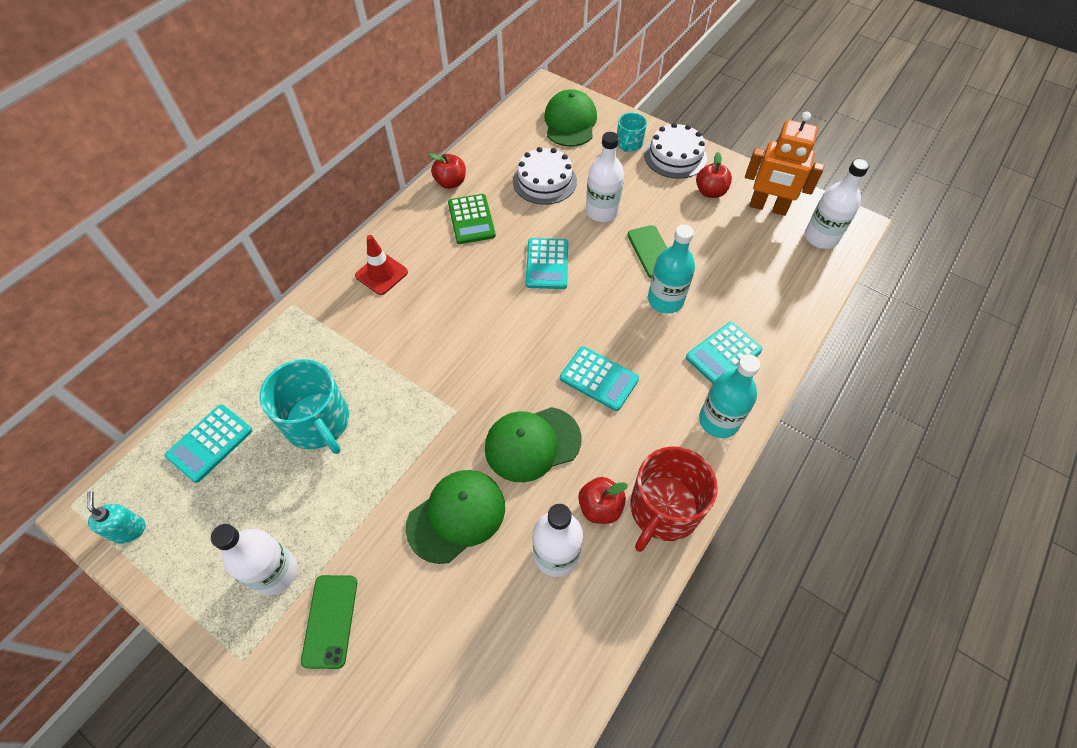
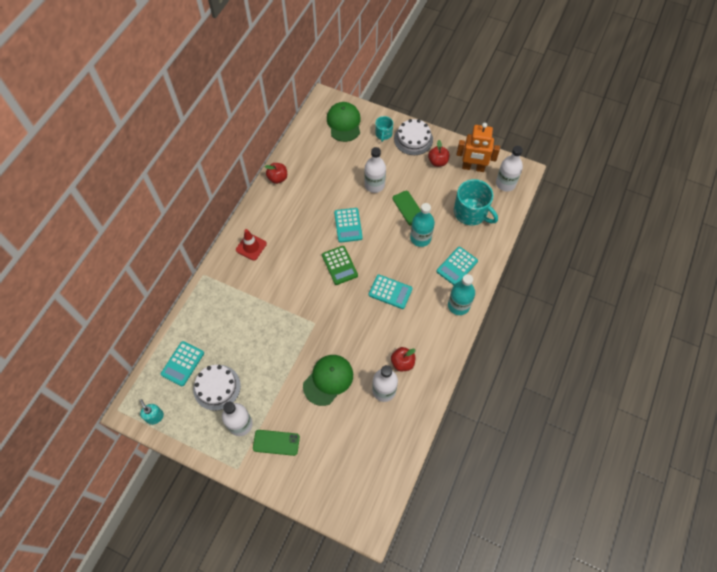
camera: 10 degrees left, 5 degrees up
(318, 422) = (239, 342): turquoise mug -> turquoise mug (471, 212)
(330, 620) = (276, 442): green phone -> green phone turned 75 degrees counterclockwise
(471, 219) = (296, 202): green calculator -> green calculator (339, 265)
(532, 444) = (360, 334): green cap -> none
(544, 181) = (336, 168): white cake -> white cake (217, 387)
(663, 509) = (435, 358): red mug -> none

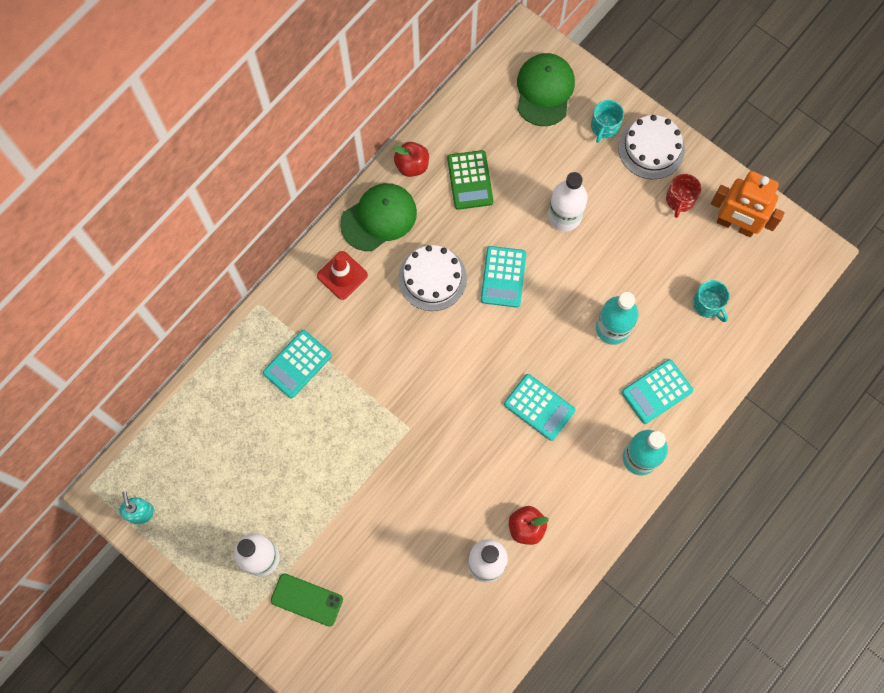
camera: 15 degrees right, 10 degrees up
(182, 363) = (197, 441): turquoise calculator -> turquoise calculator (297, 364)
(217, 387) = (239, 491): white cake -> white cake (432, 278)
(328, 380) = (407, 524): green cap -> green cap (379, 218)
(339, 265) = (472, 342): green calculator -> green calculator (470, 180)
(408, 208) = (608, 271): green phone -> none
(437, 162) = (680, 200): red apple -> red mug
(471, 212) = (708, 304): turquoise mug -> turquoise mug, size x0.54
(505, 183) = (780, 267): white bottle -> none

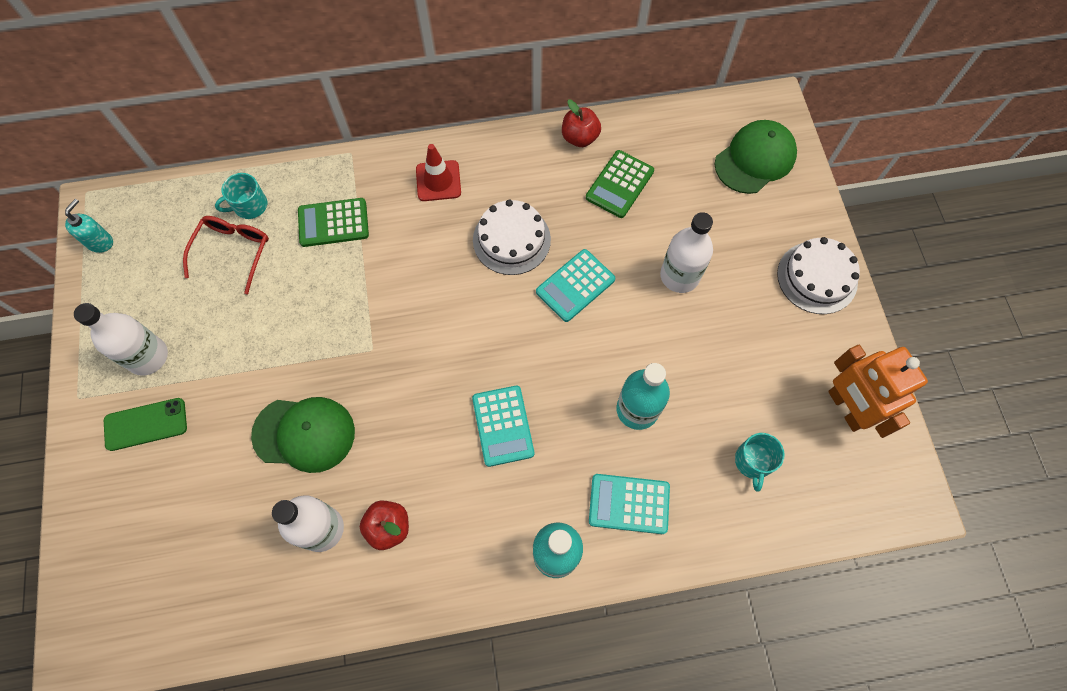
camera: 40 degrees right, 5 degrees down
(246, 441) = (233, 252): none -> red glasses
(297, 364) = (333, 223): turquoise calculator -> green calculator
(307, 599) = (146, 424): green phone -> green phone turned 75 degrees counterclockwise
(379, 218) = (512, 158): green cap -> green cap (304, 434)
(604, 127) = (786, 227): turquoise mug -> turquoise mug (249, 206)
(680, 200) = (807, 343): red mug -> none

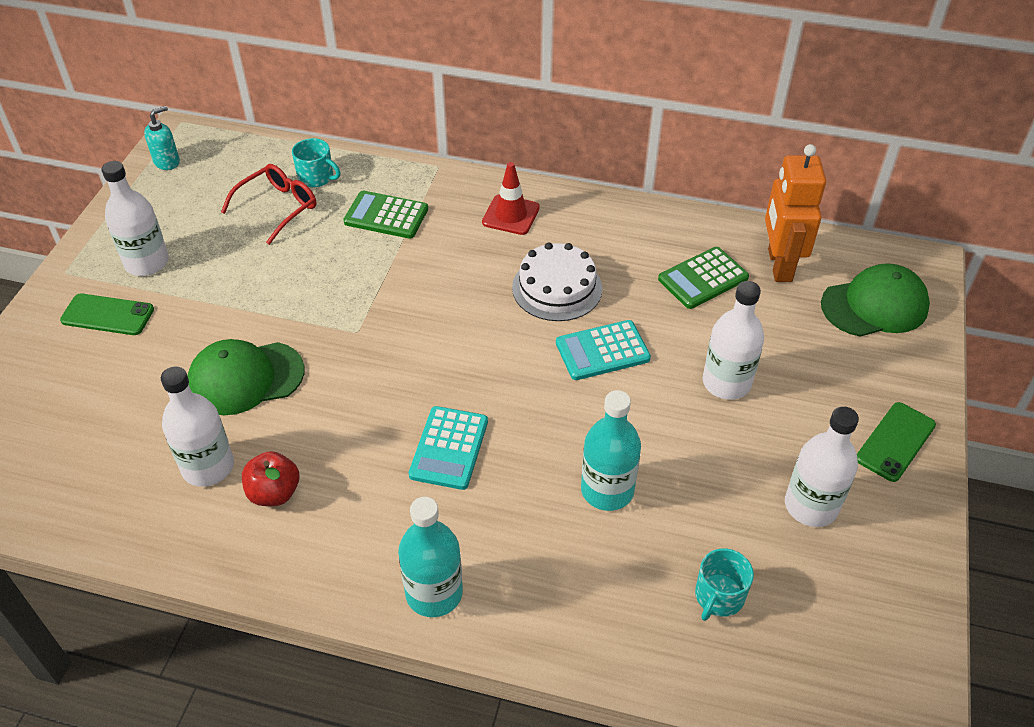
camera: 25 degrees right, 20 degrees down
(249, 206) = (316, 177): turquoise mug -> turquoise mug turned 150 degrees counterclockwise
(304, 434) = (245, 378): green cap -> green cap turned 135 degrees clockwise
(580, 138) = (681, 225): red apple -> none
(629, 504) = (545, 578): turquoise calculator -> none
(783, 358) = (811, 506): none -> white bottle
(817, 277) = (895, 442): white cake -> green phone
(846, 408) = (867, 588): orange robot -> orange robot (779, 265)

